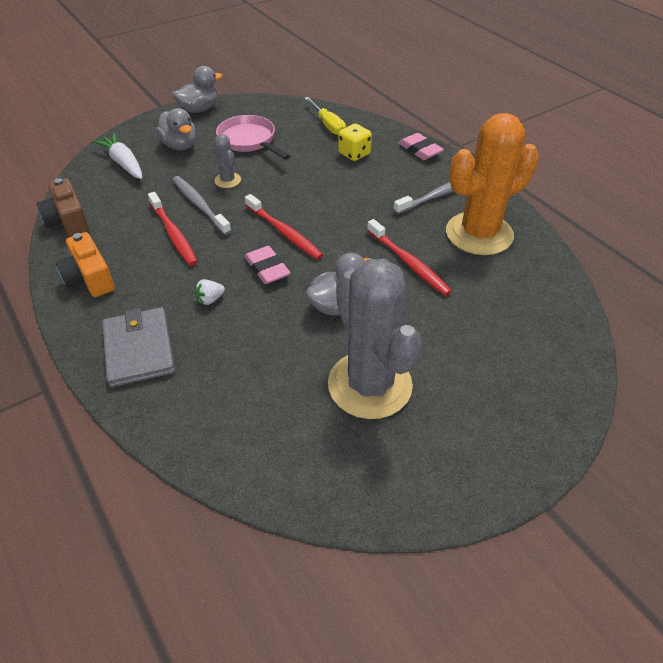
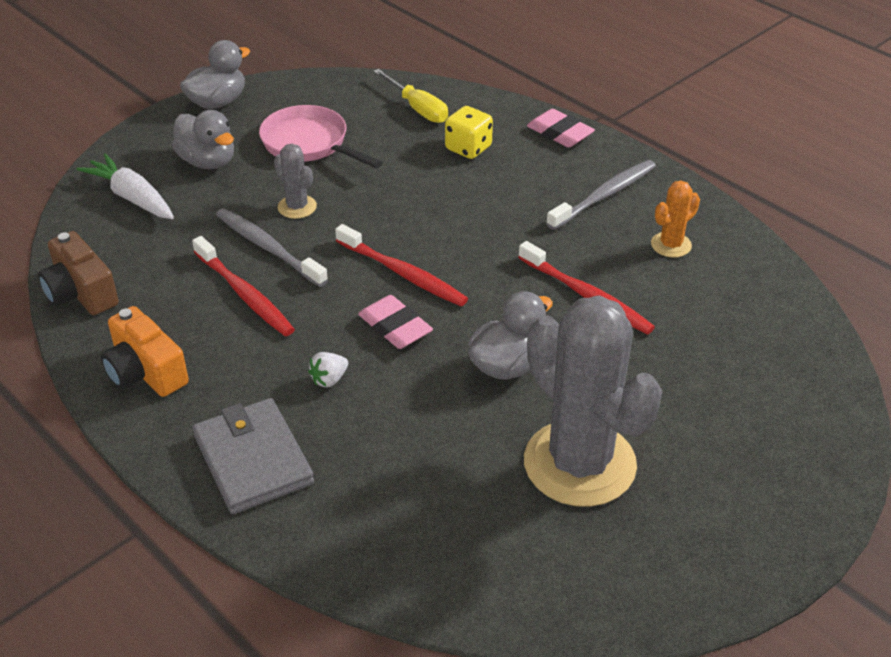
camera: 10 degrees left, 5 degrees down
(479, 234) = (671, 245): orange cactus -> orange cactus, size x0.43

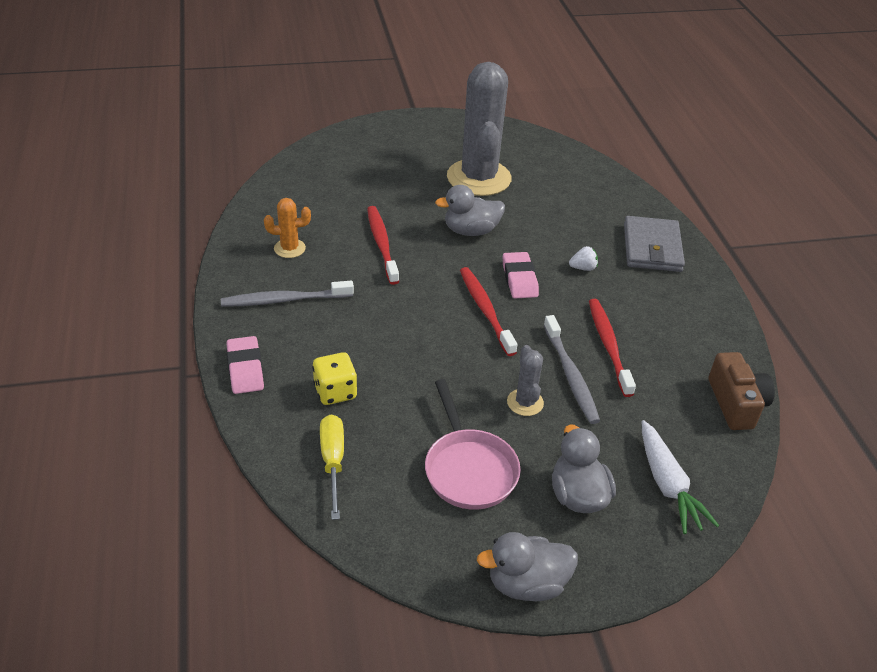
camera: 150 degrees left, 0 degrees up
(145, 372) = (701, 322): orange camera -> none

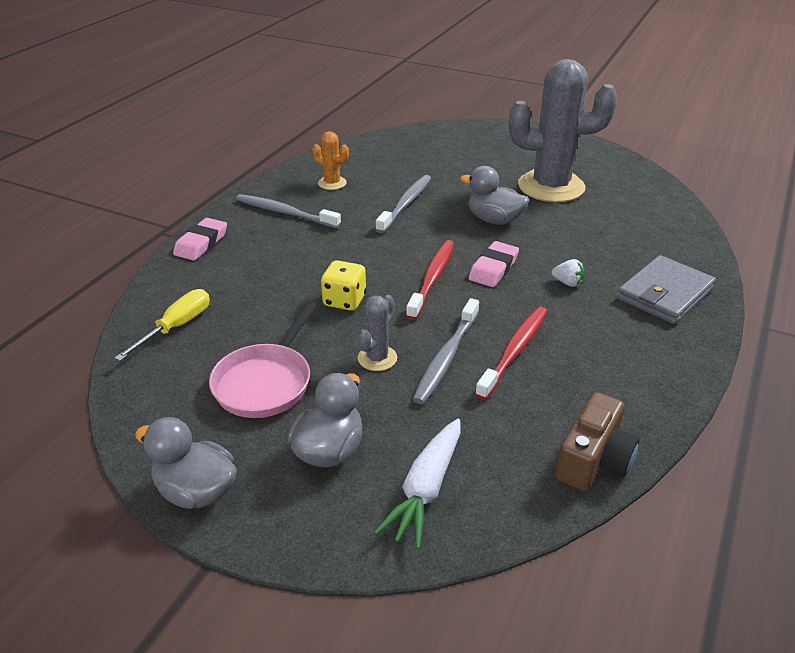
camera: 40 degrees right, 5 degrees down
(335, 392) = (240, 283): yellow dice -> yellow dice (344, 300)
(382, 244) = (406, 204): red toothbrush -> grey toothbrush
(479, 178) = (551, 187): grey cactus -> grey cactus turned 60 degrees clockwise

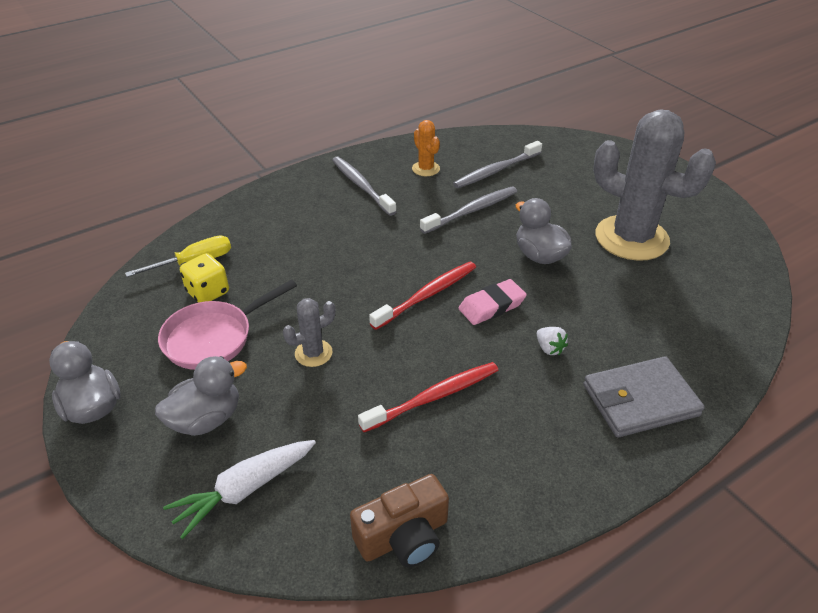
camera: 30 degrees right, 5 degrees up
(201, 243) = (273, 193): pink eraser -> none
(344, 300) = (335, 288): yellow dice -> yellow dice (208, 292)
(446, 357) = (369, 377): grey toothbrush -> grey toothbrush (496, 171)

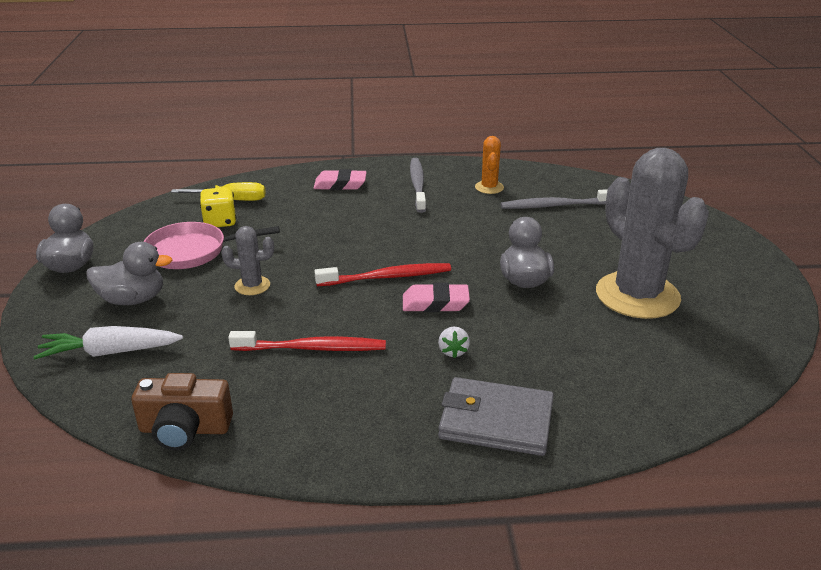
camera: 30 degrees right, 10 degrees down
(288, 208) = (340, 184): none -> pink eraser
(472, 211) = (497, 229): grey toothbrush -> none

